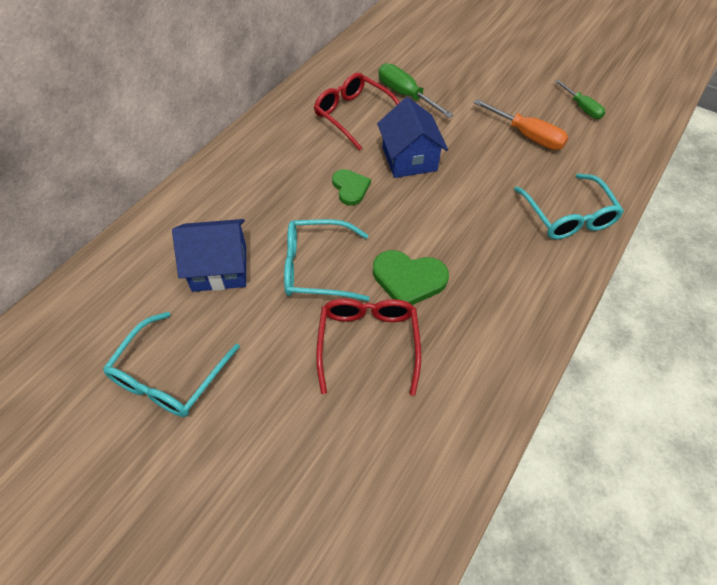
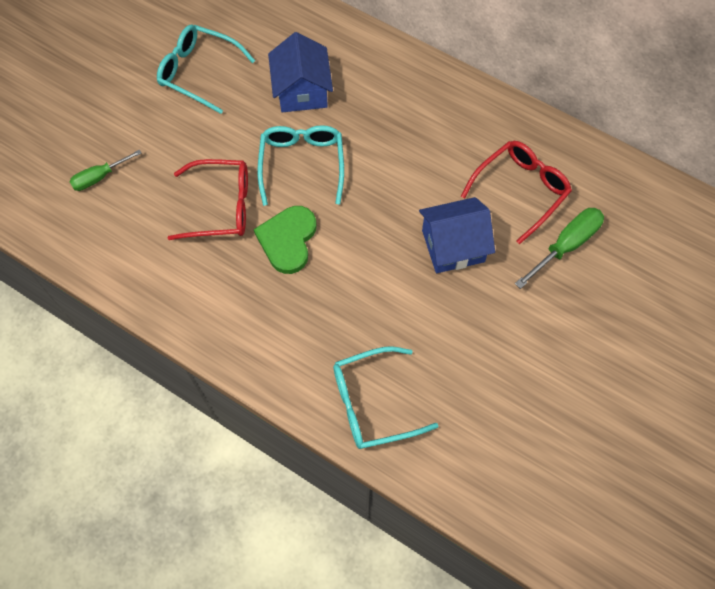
camera: 90 degrees right, 10 degrees up
(350, 188) = (404, 189): green heart -> none
(527, 136) = (505, 379): orange screwdriver -> none
(581, 108) = (569, 459): green screwdriver -> green screwdriver (100, 177)

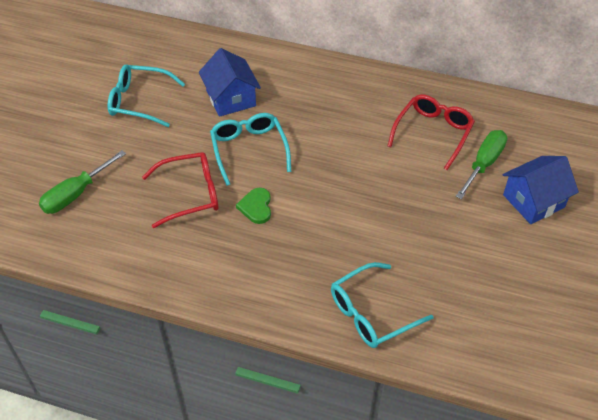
camera: 15 degrees left, 15 degrees down
(100, 177) = (76, 194): green screwdriver -> green screwdriver, size x1.51
(288, 240) = (256, 207): green heart -> green heart, size x0.67
(453, 246) = (394, 183): blue house -> blue house (533, 201)

